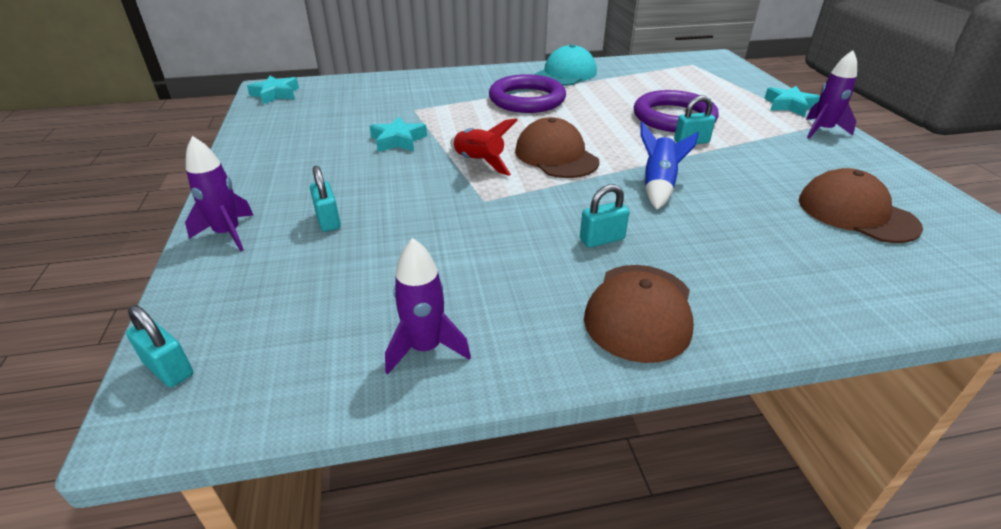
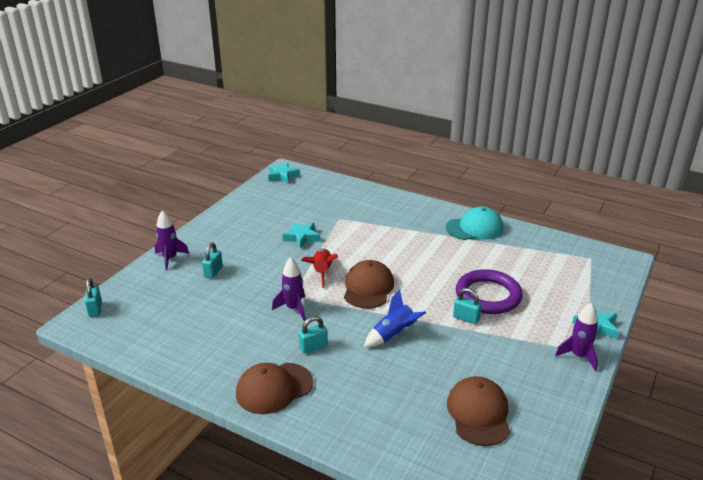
camera: 40 degrees right, 5 degrees down
(425, 348) = (176, 351): purple rocket -> purple rocket (293, 308)
(527, 99) = (415, 239): purple ring -> none
(602, 239) = (313, 347): turquoise padlock -> turquoise padlock turned 45 degrees counterclockwise

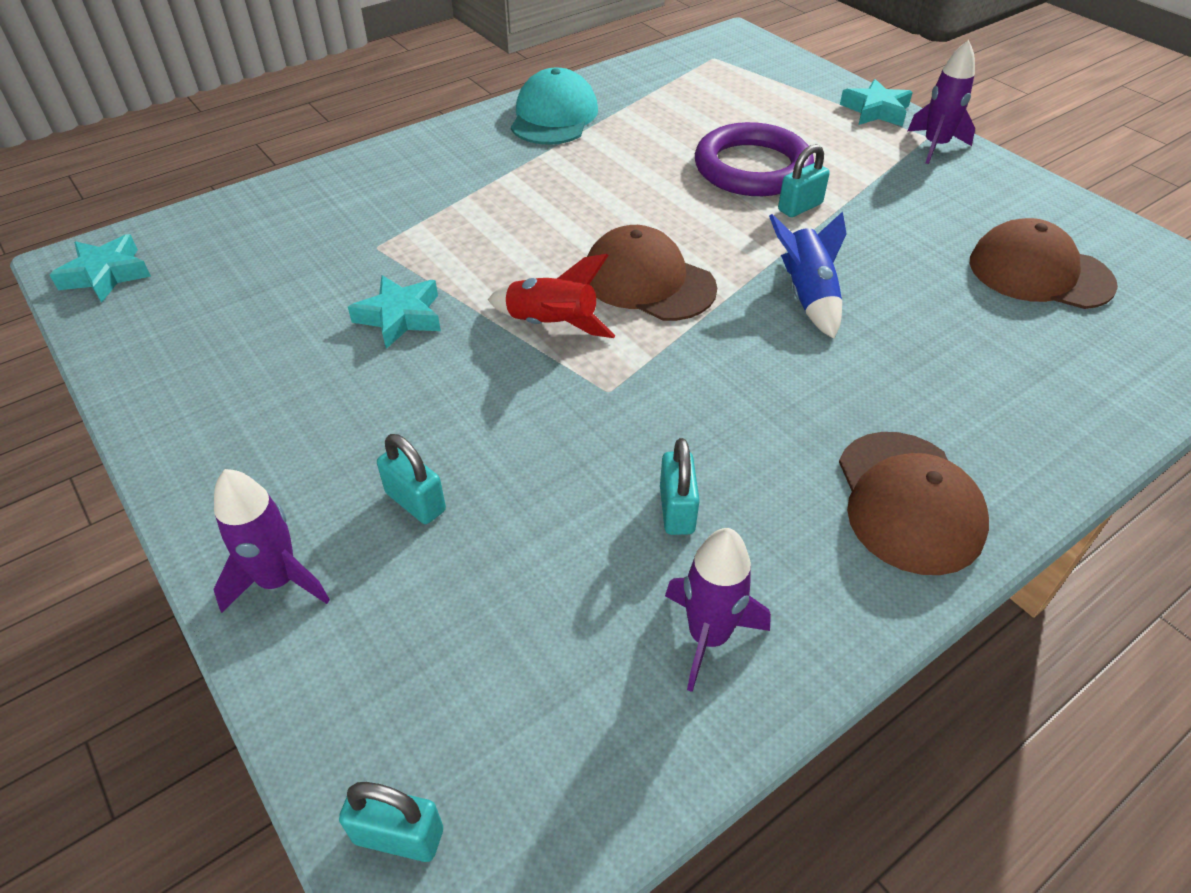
camera: 65 degrees left, 15 degrees up
(293, 308) = (654, 401): purple rocket -> purple rocket (708, 636)
(313, 347) = (798, 407): turquoise padlock -> turquoise padlock (676, 510)

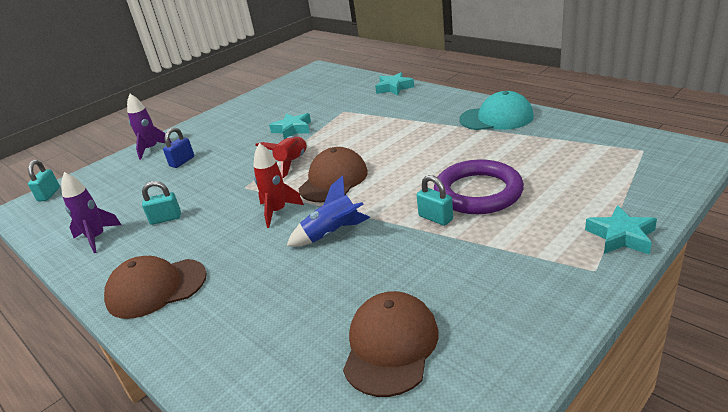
camera: 85 degrees right, 15 degrees down
(106, 274) = (310, 75): turquoise star -> turquoise star (394, 88)
(415, 502) = (182, 162): turquoise padlock -> blue padlock
(720, 349) = (277, 211): none -> red rocket
(935, 146) = (578, 275): purple rocket -> none

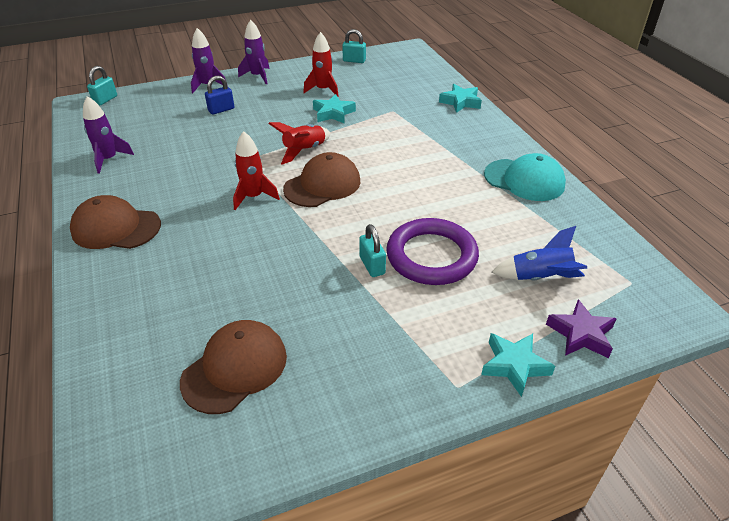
camera: 20 degrees right, 10 degrees up
(166, 219) = (168, 164): turquoise padlock -> turquoise padlock (354, 60)
(195, 127) = (258, 76): none -> purple rocket
(267, 117) = (323, 90): none -> red rocket
(332, 234) = (277, 240): blue rocket -> blue rocket (540, 277)
(645, 195) = (581, 334): none -> purple star

